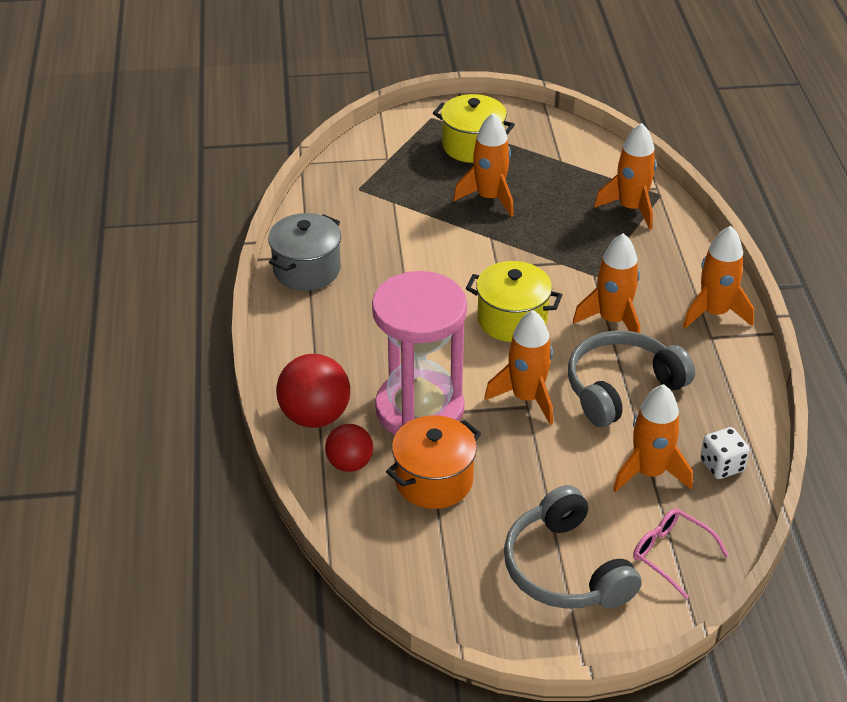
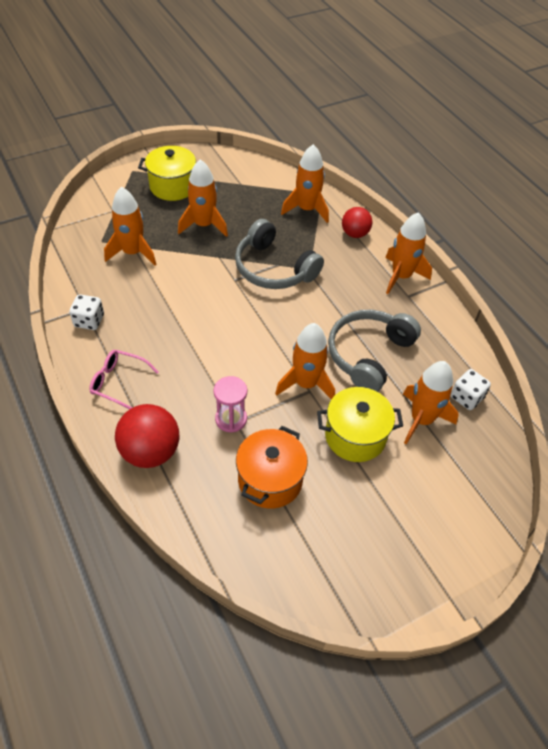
camera: 25 degrees left, 10 degrees up
(307, 270) = (89, 321): grey pot -> white dice
(350, 463) = (197, 487): red ball -> red ball (355, 234)
(419, 409) = (231, 419): pink hourglass -> pink hourglass, size x0.44
(512, 320) = (265, 321): yellow pot -> yellow pot (355, 436)
(565, 569) = (403, 525): grey headphones -> grey headphones (273, 268)
(612, 320) = (336, 301): orange rocket -> orange rocket (133, 253)
(671, 554) = (470, 485): pink glasses -> pink glasses (118, 382)

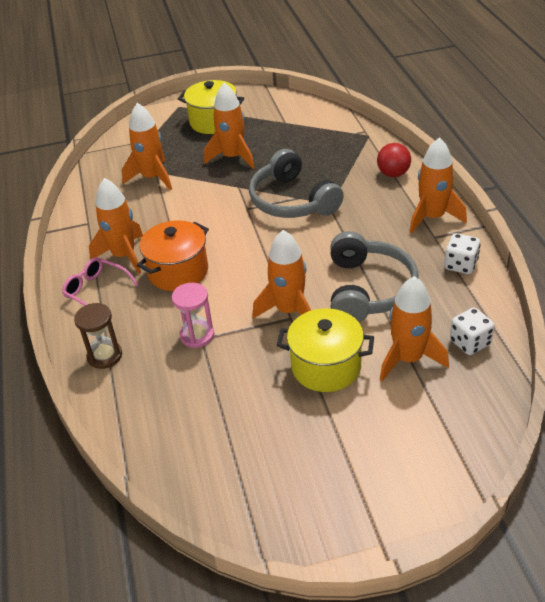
camera: 20 degrees right, 10 degrees down
(89, 321) = (88, 234): white dice -> white dice (460, 265)
(150, 451) = (105, 356): red ball -> brown hourglass
(270, 480) = (218, 397): orange pot -> orange pot (178, 271)
(306, 209) = (347, 148): orange rocket -> orange rocket (124, 256)
(368, 354) = (368, 289): grey headphones -> grey headphones turned 135 degrees clockwise

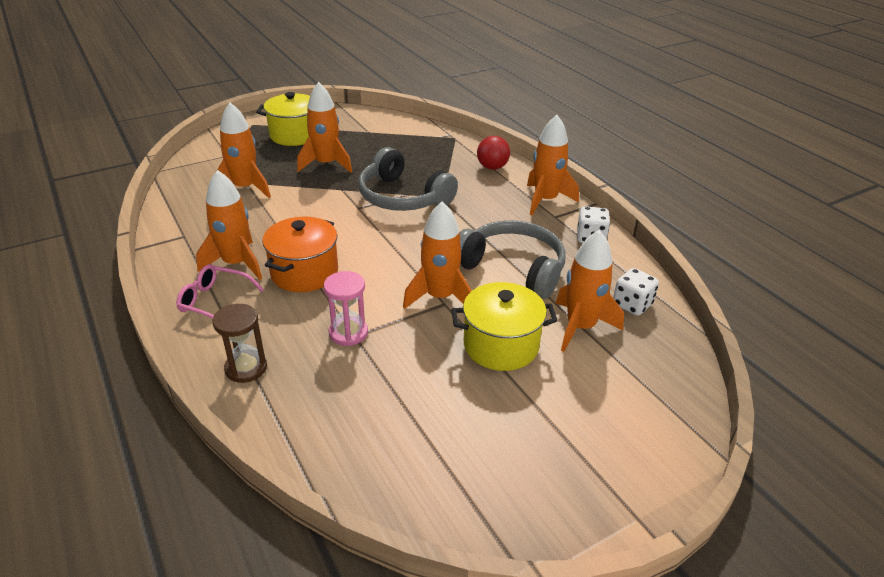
camera: 20 degrees left, 5 degrees down
(368, 289) = (513, 268): grey headphones -> grey headphones turned 45 degrees counterclockwise

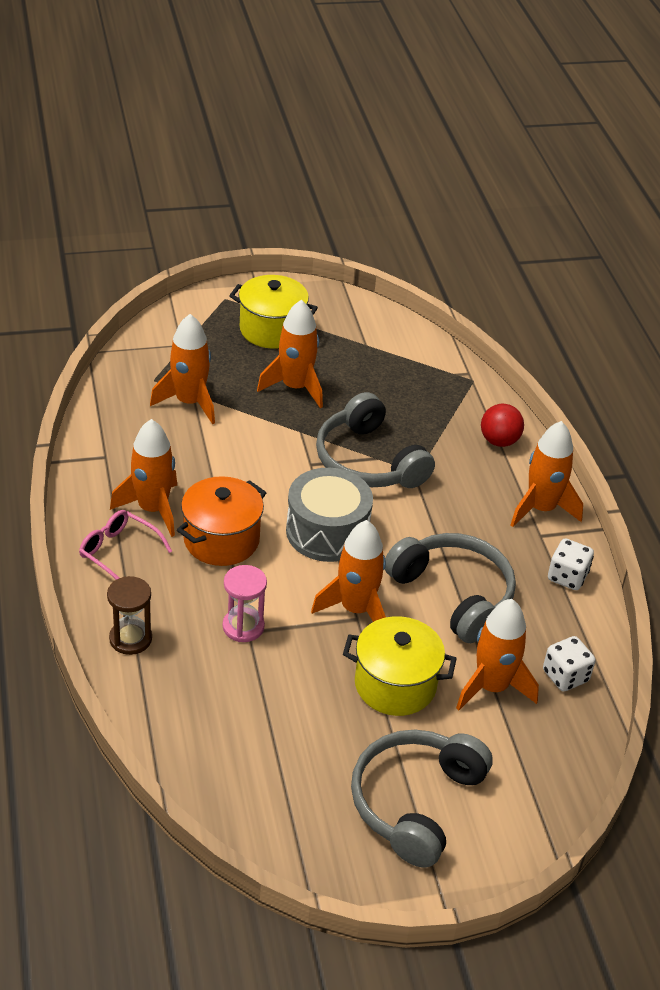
camera: 15 degrees right, 5 degrees up
(391, 248) = (327, 531): none -> grey drum
(569, 439) = (415, 802): none -> grey headphones

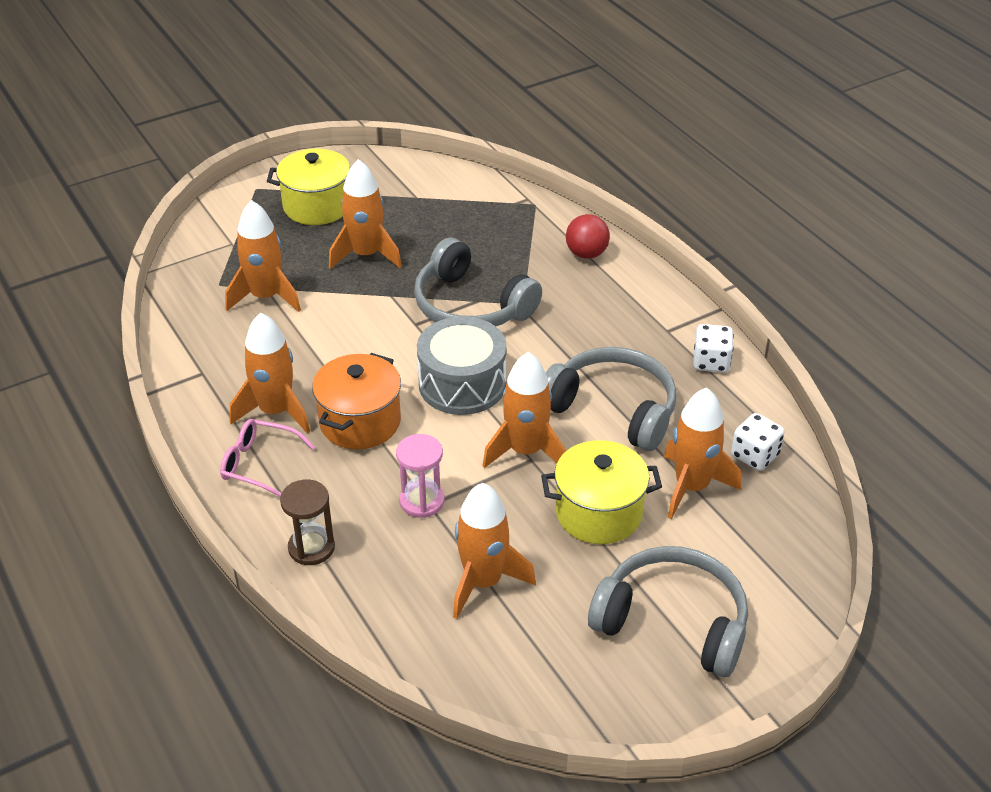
camera: 15 degrees left, 0 degrees up
(415, 802) = (673, 622): grey headphones -> grey headphones turned 105 degrees clockwise
(541, 509) = (656, 306): orange rocket -> orange rocket (483, 582)

